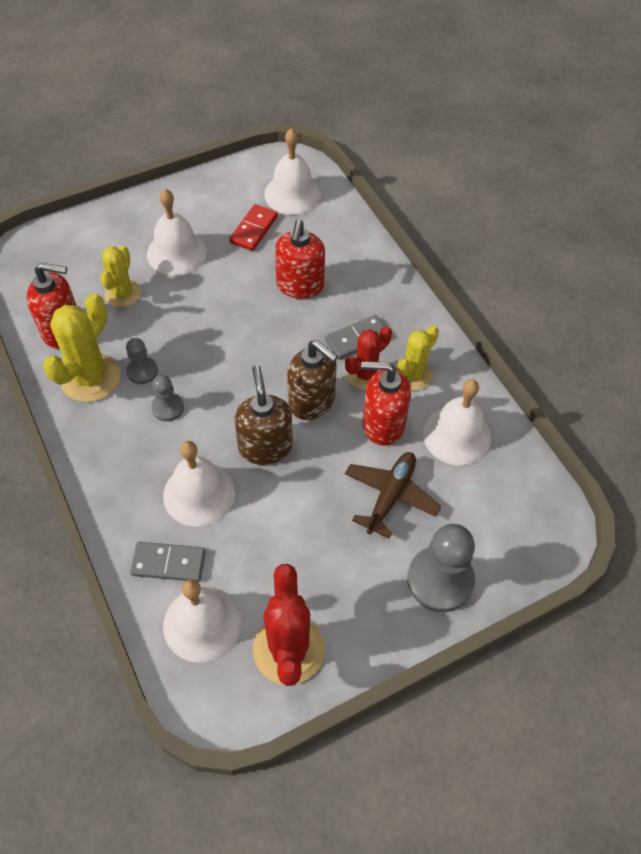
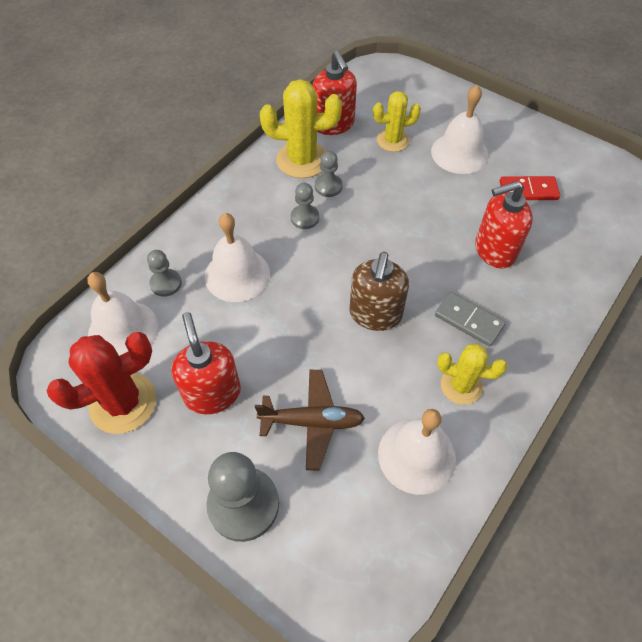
camera: 65 degrees right, 0 degrees up
(168, 563) = (166, 283): grey domino -> grey pawn
(265, 446) = (307, 300): brown soap dispenser -> none
(292, 194) = (594, 199): white bell -> none
(365, 374) = (433, 344): red cactus -> none
(383, 424) = (387, 382): red soap dispenser -> red soap dispenser (212, 393)

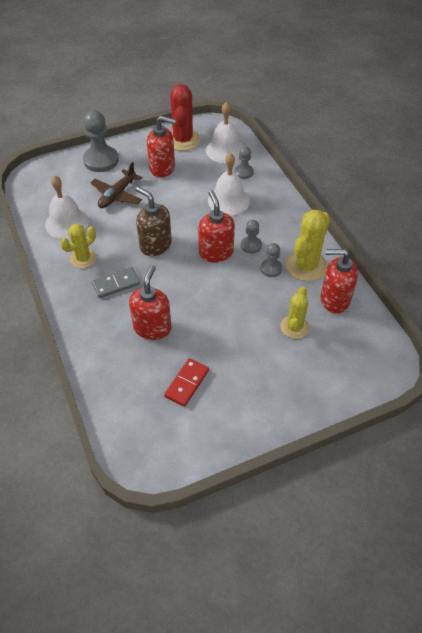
camera: 120 degrees right, 5 degrees down
(340, 246) = (216, 252): none -> red soap dispenser
(459, 153) = (254, 362): white bell -> none

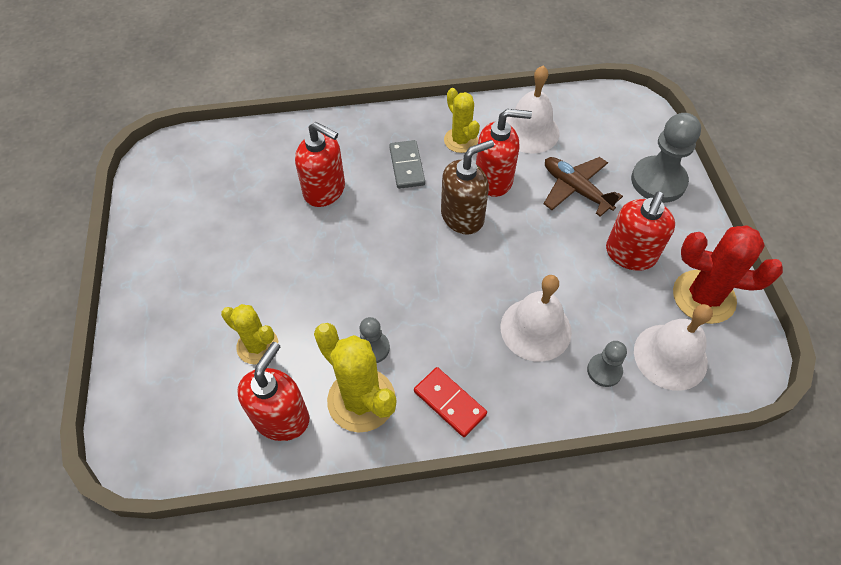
camera: 105 degrees right, 5 degrees up
(187, 383) = (232, 208): red domino -> red domino (449, 403)
(216, 252) = (427, 284): red soap dispenser -> red soap dispenser (494, 179)
(251, 245) = (427, 334): grey pawn -> none

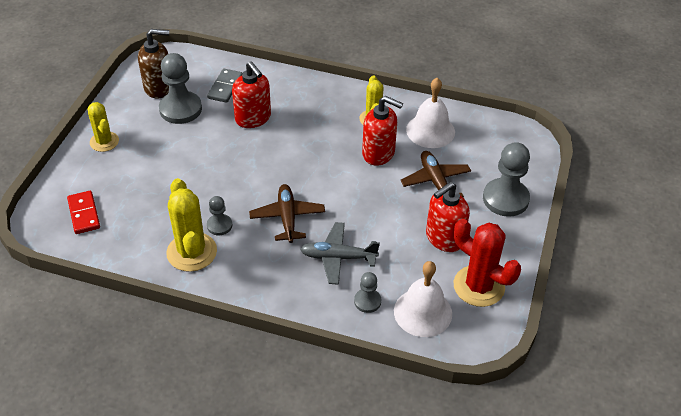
camera: 25 degrees right, 10 degrees down
(228, 212) = (180, 109): none -> grey pawn
(257, 346) = (147, 195): yellow cactus -> yellow cactus (104, 142)
(281, 417) = (136, 241): red soap dispenser -> none
(407, 166) = (321, 122): grey domino -> grey domino (225, 87)
(446, 302) = (287, 217): none -> brown plane
(449, 403) = (247, 277): red domino -> red domino (84, 214)
(462, 216) = (338, 169): brown soap dispenser -> brown soap dispenser (159, 87)
(535, 329) = (338, 257): white bell -> grey plane

